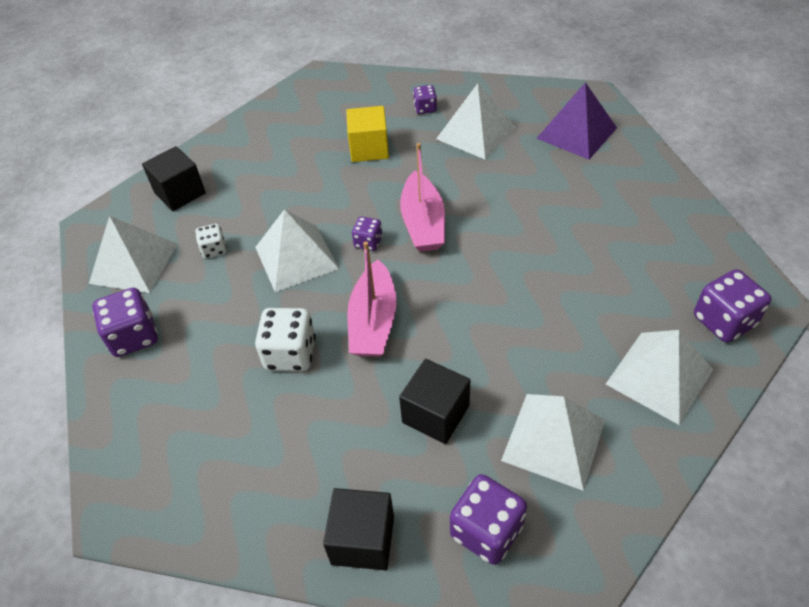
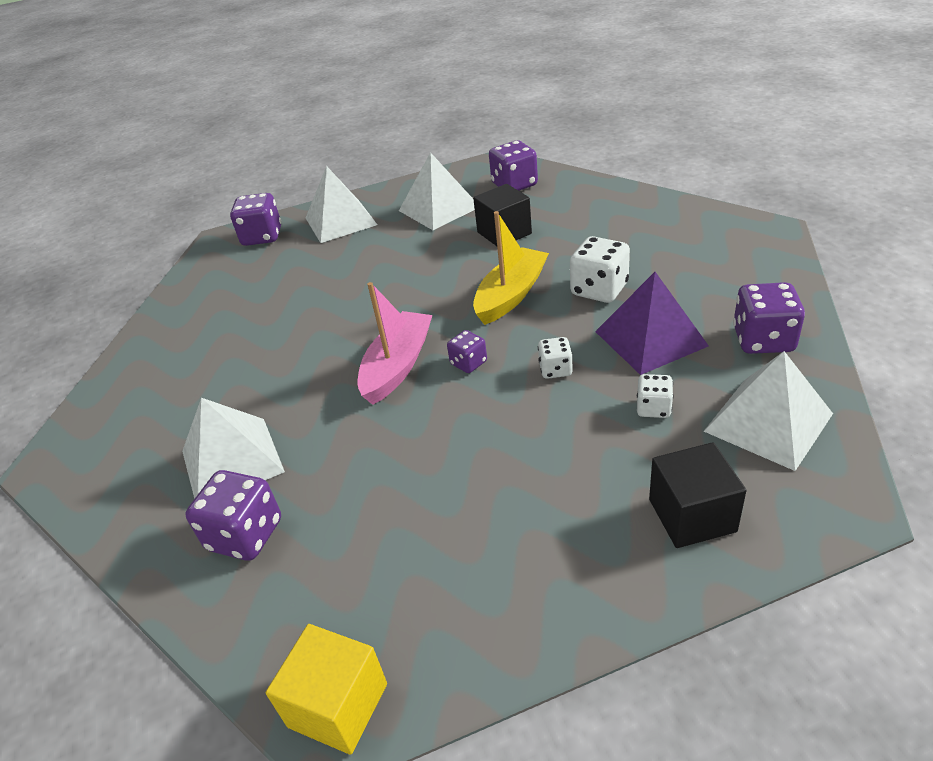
camera: 150 degrees left, 10 degrees down
(296, 258) = (555, 369): white pyramid -> white dice
(363, 540) = (592, 193): black cube -> none
(369, 149) = (378, 490): yellow cube -> yellow cube (338, 705)
(373, 321) = (511, 295): pink boat -> yellow boat
(425, 108) = (245, 535): purple dice -> purple dice, size x1.74
(576, 133) = (136, 417): purple pyramid -> purple pyramid (650, 338)

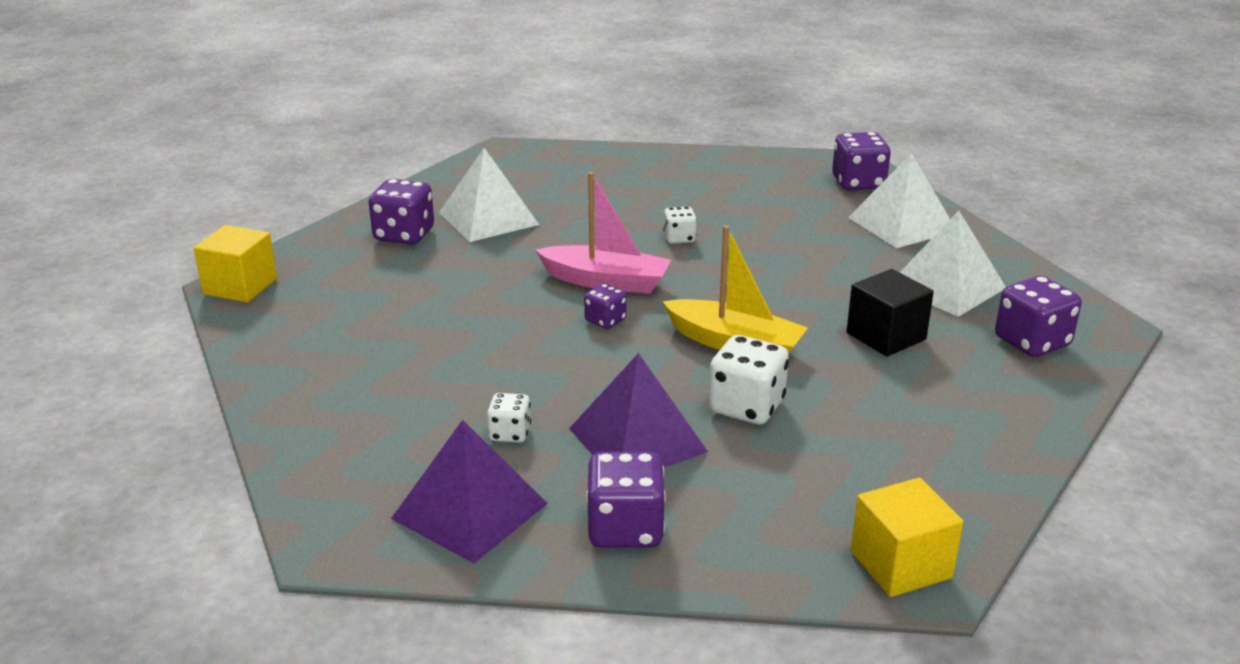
camera: 80 degrees right, 10 degrees down
(555, 369) = (586, 373): white dice -> white dice (679, 238)
(692, 515) = (353, 445): black cube -> none
(759, 237) = (900, 564): none -> yellow cube
(768, 422) = (469, 510): white pyramid -> purple pyramid

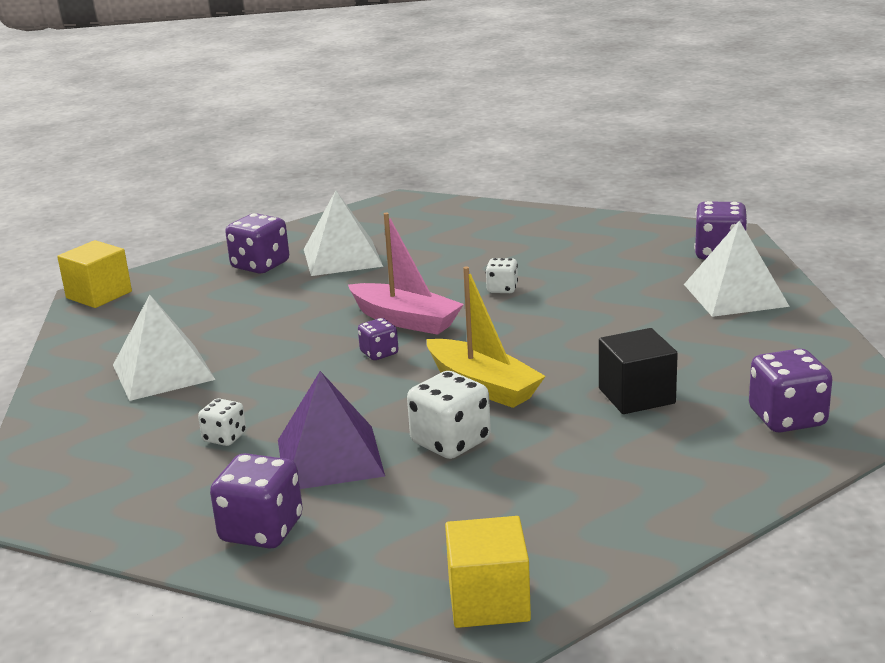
camera: 20 degrees right, 5 degrees down
(469, 510) = (144, 495): purple pyramid -> none
(946, 286) = (736, 357): white pyramid -> white pyramid (163, 372)

